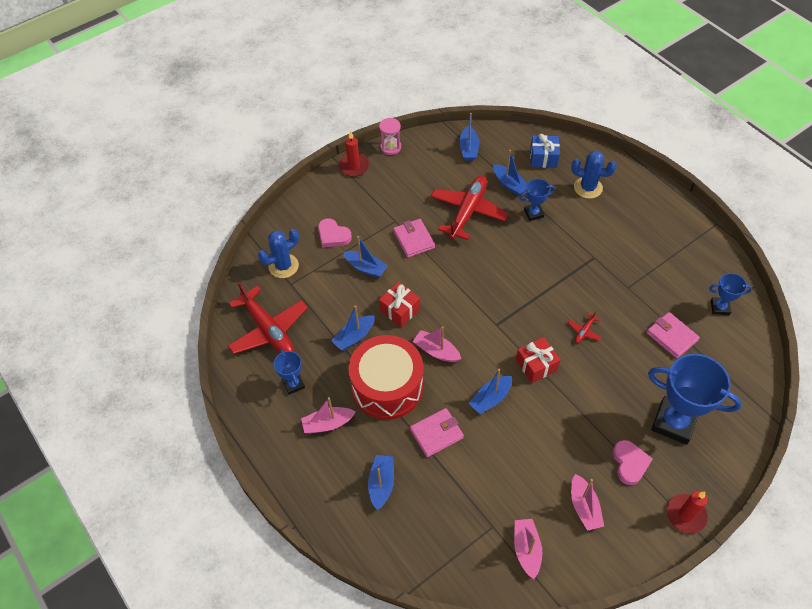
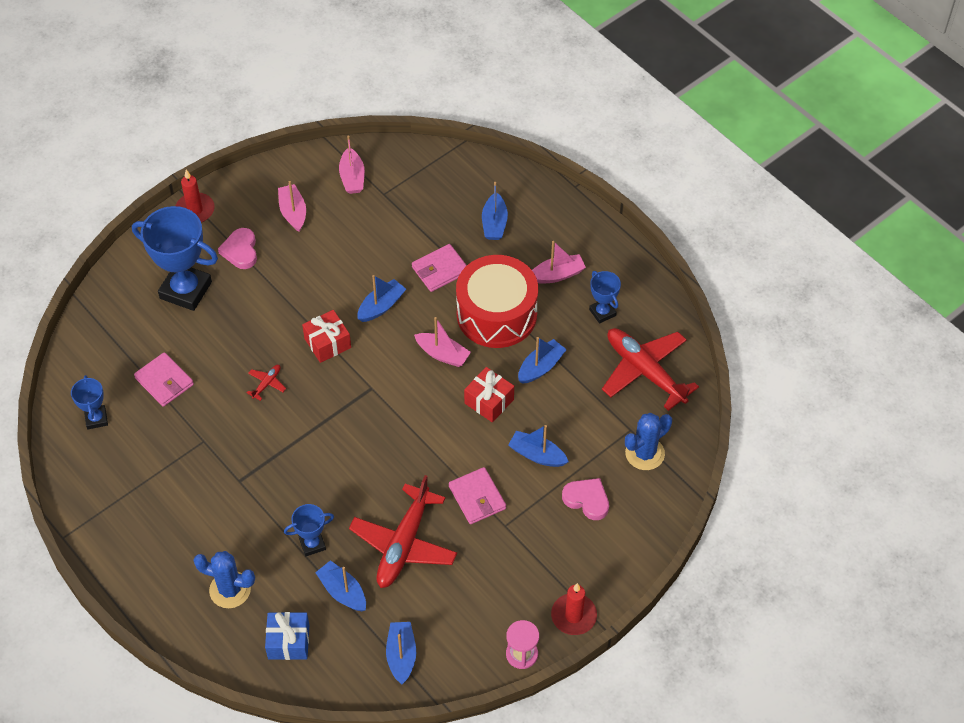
camera: 175 degrees right, 0 degrees up
(719, 307) = (96, 419): blue trophy -> blue trophy turned 75 degrees clockwise

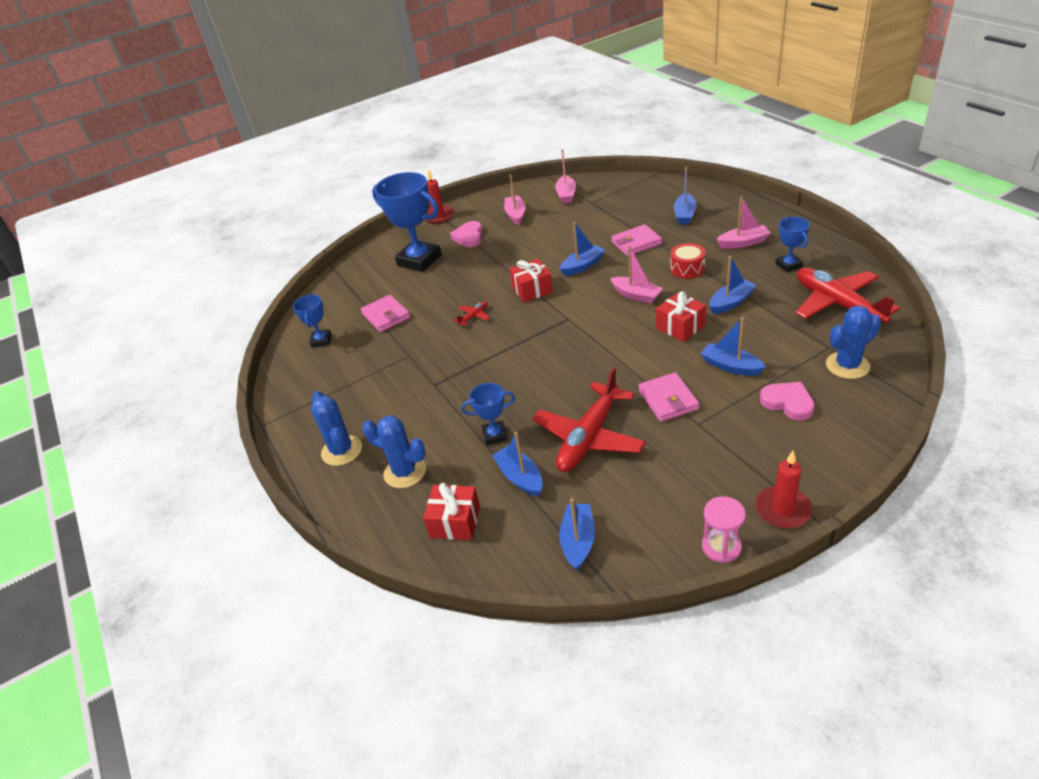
camera: 15 degrees right, 15 degrees down
(159, 567) = (342, 450): none -> blue cactus
(288, 641) = (455, 522): blue gift -> red gift
(496, 314) = (687, 268): red drum -> red drum, size x0.46

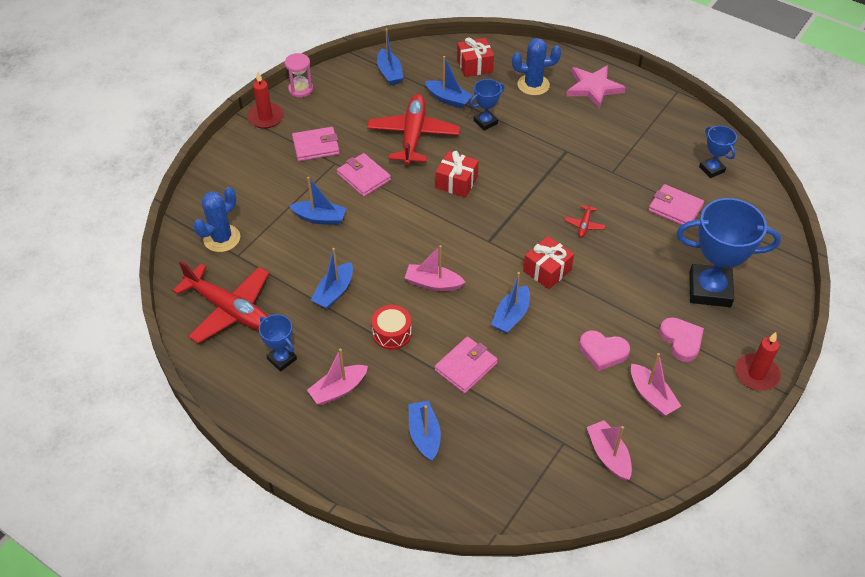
camera: 150 degrees right, 10 degrees up
(342, 450) = (593, 88): blue cactus -> pink star
(680, 327) = (375, 252): red gift -> red gift (456, 182)
(717, 449) = (316, 146): none -> pink wallet
(788, 403) = (268, 193): pink heart -> pink heart (603, 352)

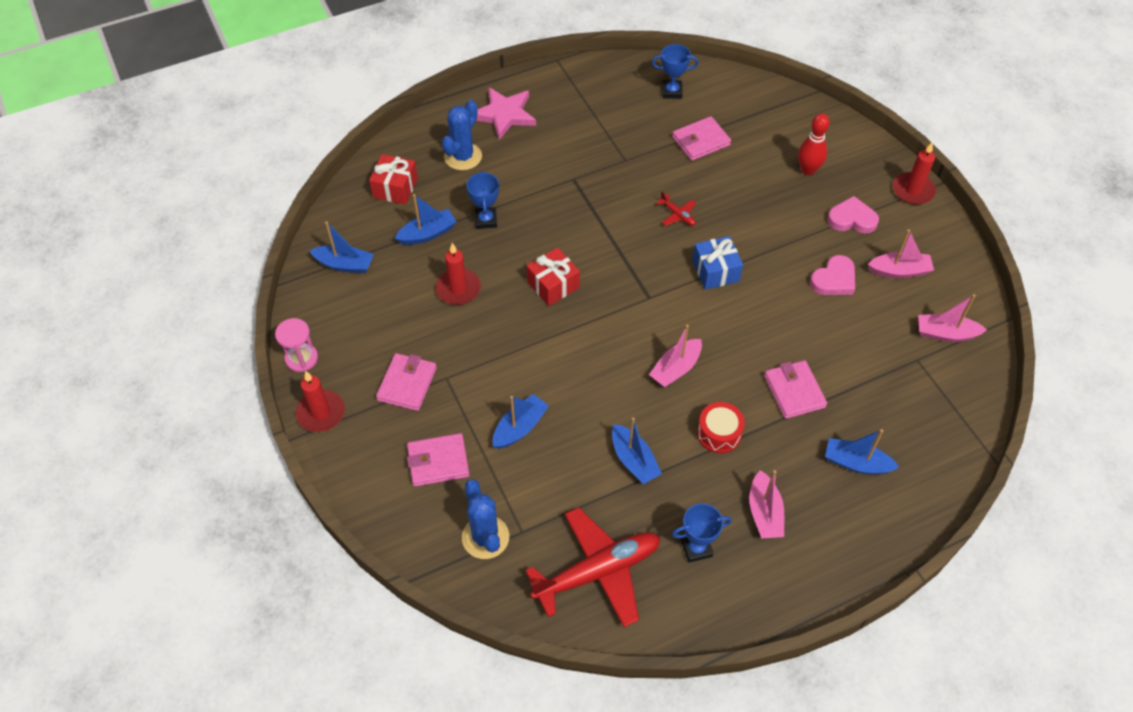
camera: 60 degrees left, 5 degrees up
(363, 177) = (487, 360): pink wallet -> pink wallet (438, 462)
(413, 135) = (458, 289): red plane -> red candle
(511, 316) = (754, 326): blue boat -> none
(547, 270) = (715, 271): red gift -> blue gift
(709, 289) = (808, 170): blue trophy -> red bowling pin

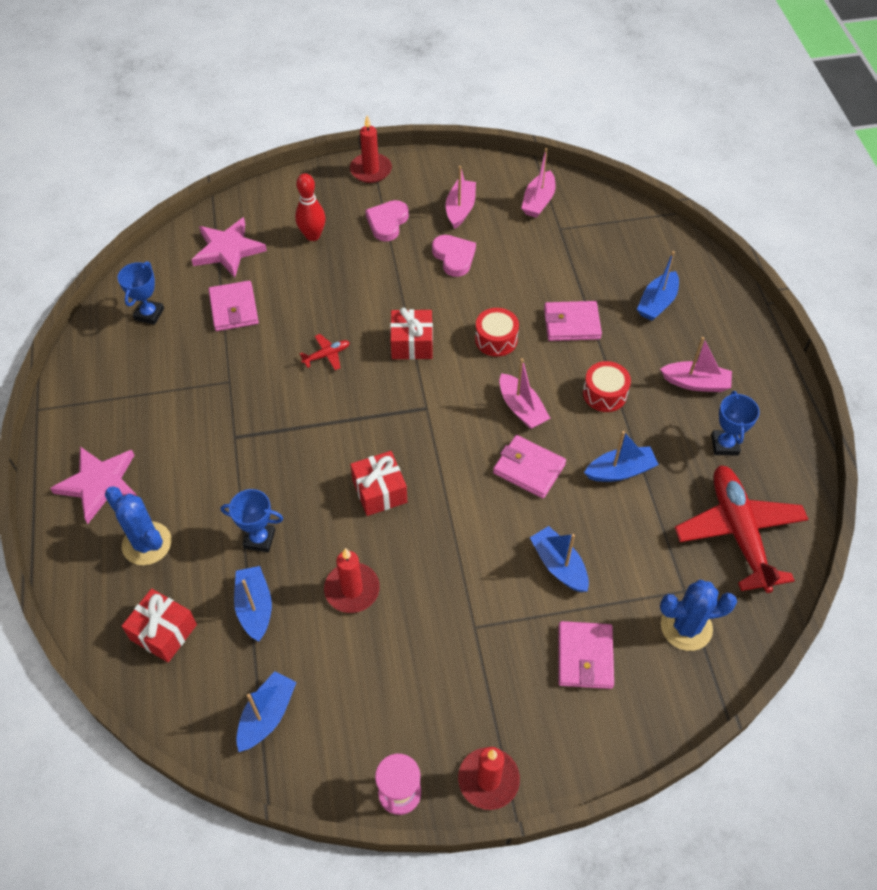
camera: 75 degrees left, 0 degrees up
(407, 384) = (472, 671): pink wallet -> pink wallet (529, 468)
(715, 271) = (412, 343): blue gift -> red gift
(747, 333) = (496, 339): none -> red drum
(763, 119) = (228, 249): none -> pink star

